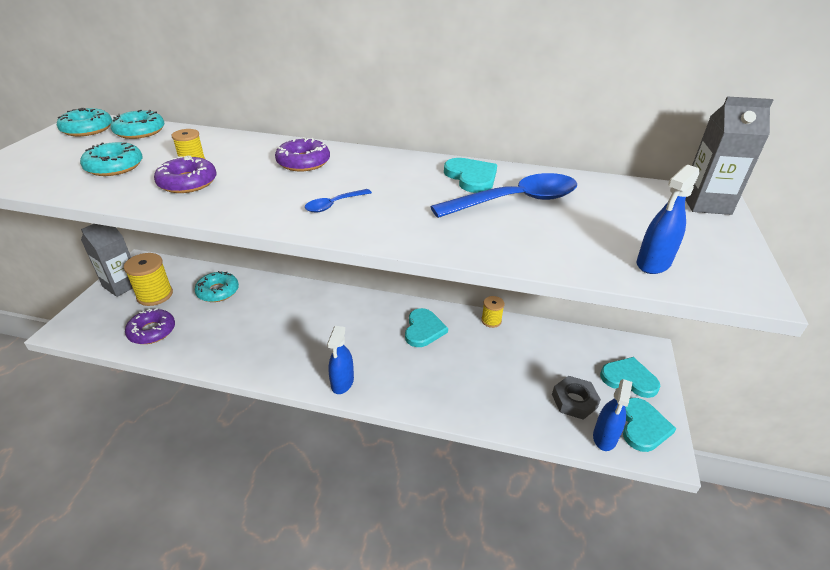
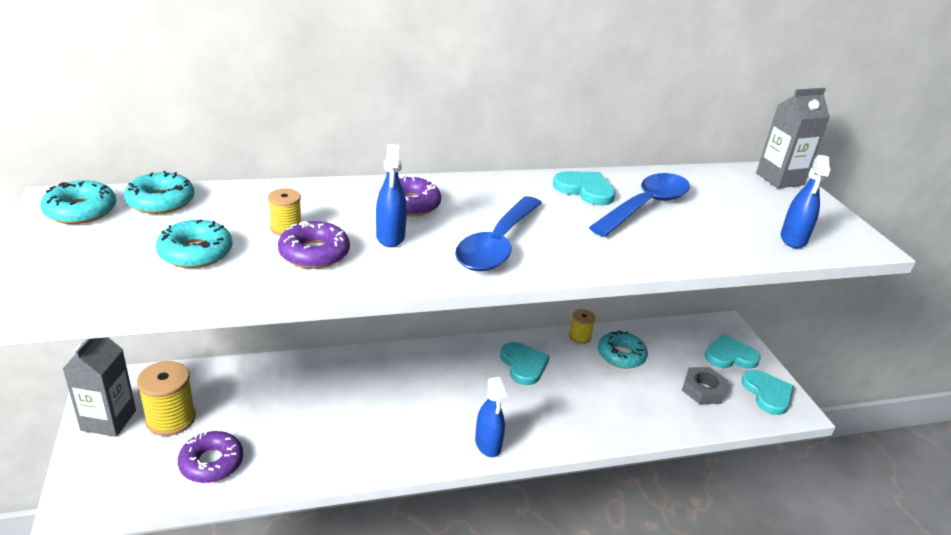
camera: 30 degrees left, 5 degrees down
(218, 291) = (254, 390): turquoise donut -> turquoise donut (621, 355)
(334, 205) = (497, 244): blue spoon -> blue spoon, size x2.14
(604, 437) = (747, 413): blue spray bottle -> blue spray bottle (390, 237)

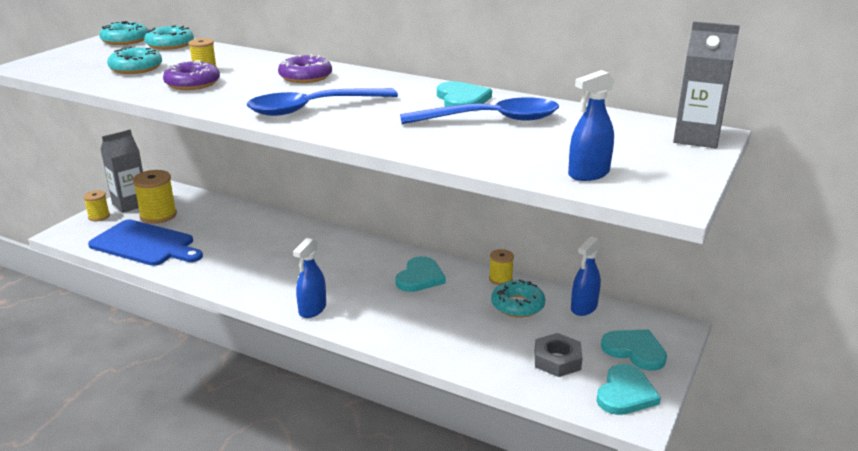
camera: 45 degrees right, 5 degrees down
(91, 456) = (99, 216): none -> yellow spool
(211, 463) = (145, 244): purple donut -> blue cutting board
(390, 237) = (254, 88): blue spray bottle -> blue spray bottle (584, 308)

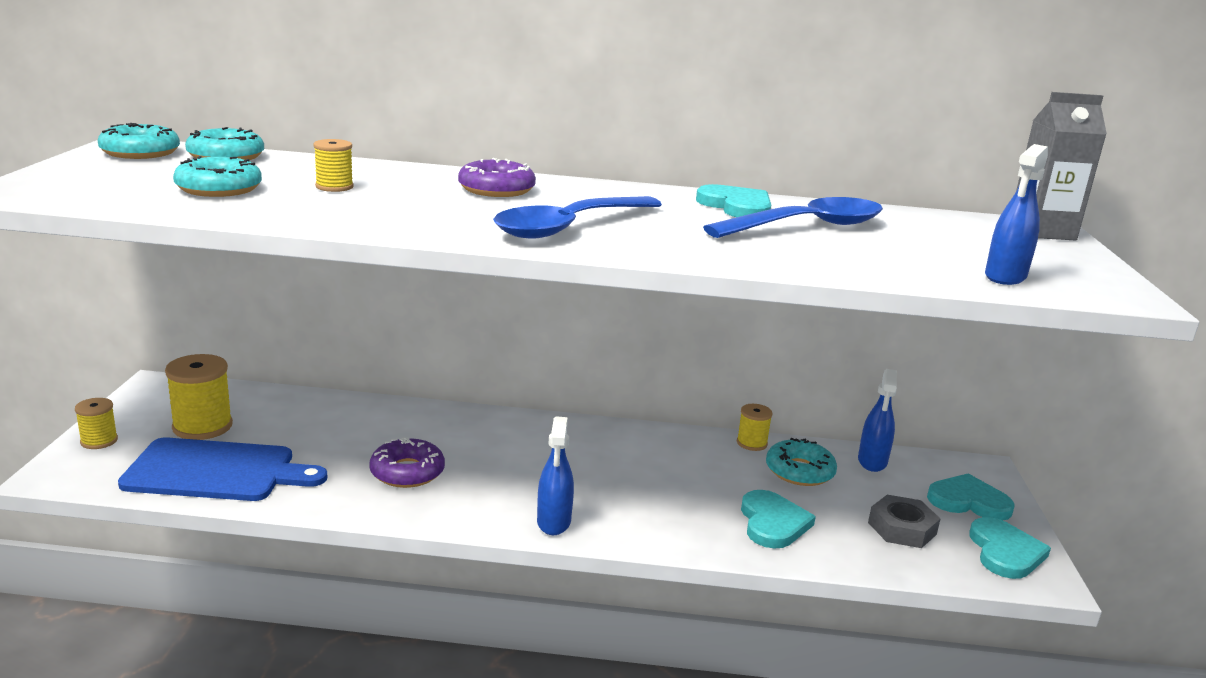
camera: 25 degrees left, 5 degrees down
(130, 204) = (139, 415): grey carton -> none
(192, 83) = (344, 205): purple donut -> purple donut (407, 472)
(420, 277) = (655, 456): turquoise heart -> turquoise heart (773, 523)

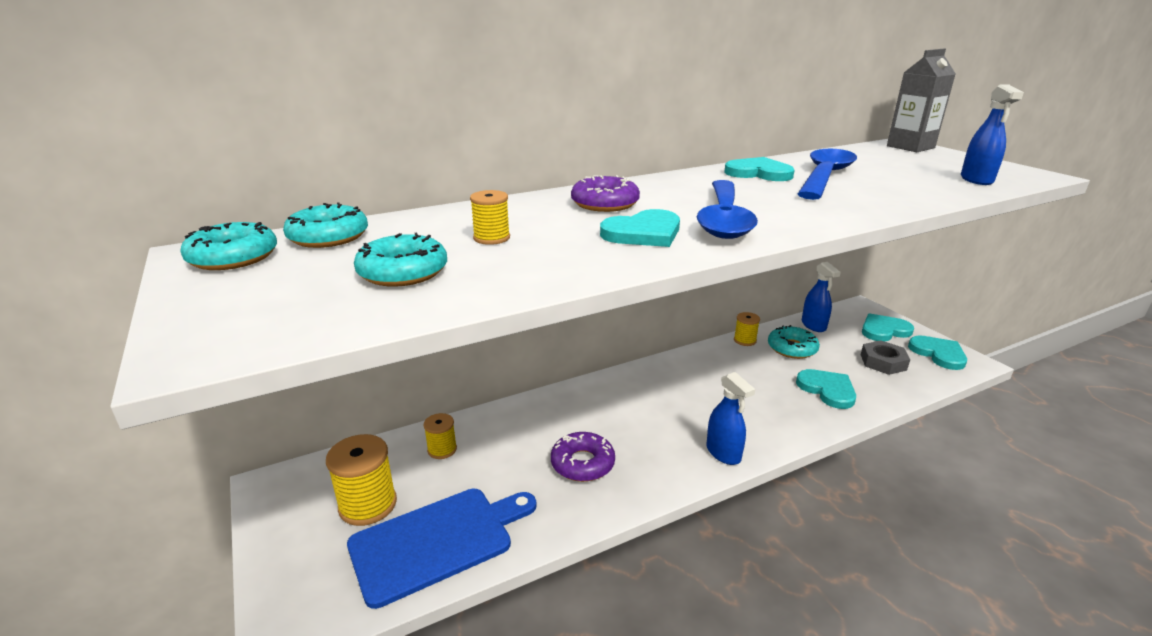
camera: 30 degrees left, 5 degrees up
(99, 441) = (285, 569): yellow spool -> yellow spool (442, 449)
(464, 216) = (643, 233): none -> turquoise heart

